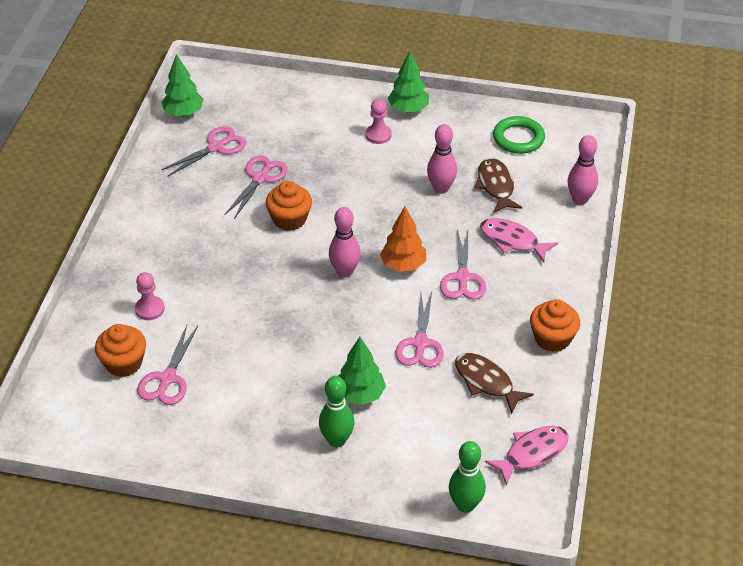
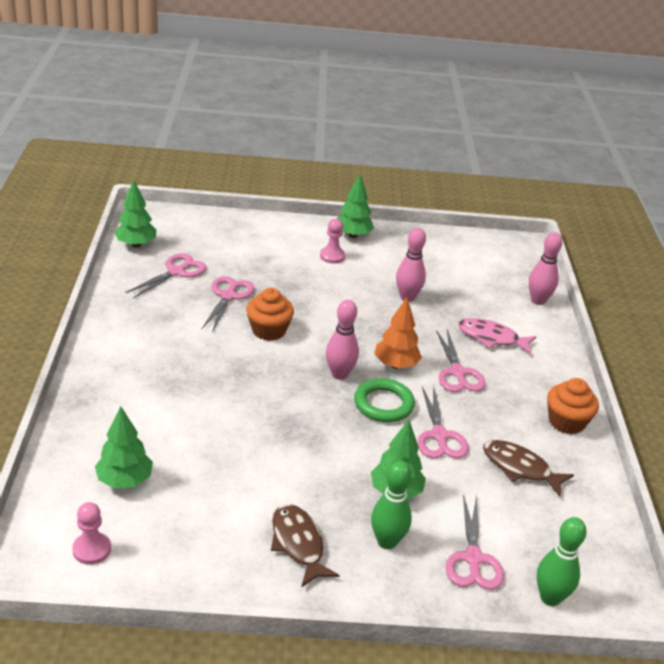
camera: 15 degrees left, 10 degrees down
(123, 363) = (125, 480): orange cupcake -> green tree
(149, 309) = (142, 423): pink pawn -> pink pawn (92, 549)
(167, 378) = (179, 492): pink scissors -> pink scissors (473, 558)
(496, 186) = (457, 293): brown fish -> brown fish (298, 544)
(518, 138) = (462, 254): green ring -> green ring (383, 404)
(532, 453) = (595, 535): pink fish -> none

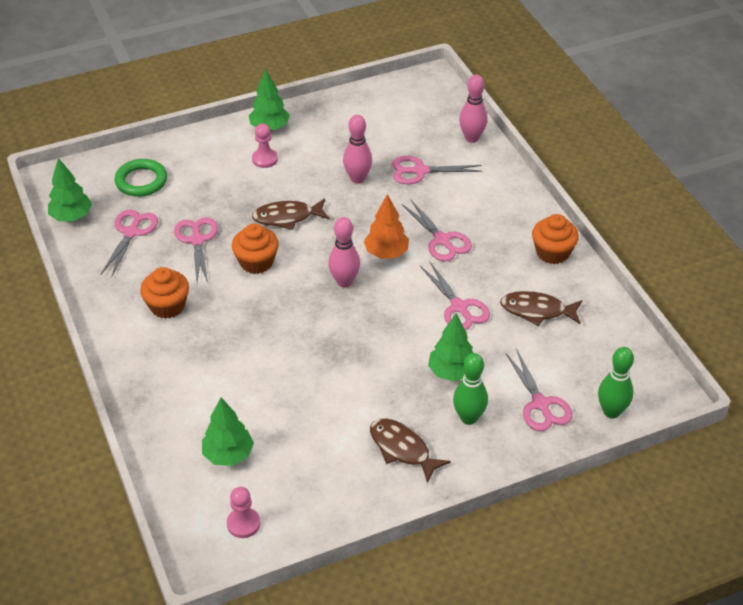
camera: 20 degrees left, 10 degrees up
(164, 337) = (167, 306): none -> orange cupcake
(321, 306) = (287, 217): none -> brown fish
(383, 404) = (397, 296): green ring -> green ring (141, 181)
(471, 310) = (420, 171): none -> pink scissors
(491, 338) = (452, 193): pink fish -> none

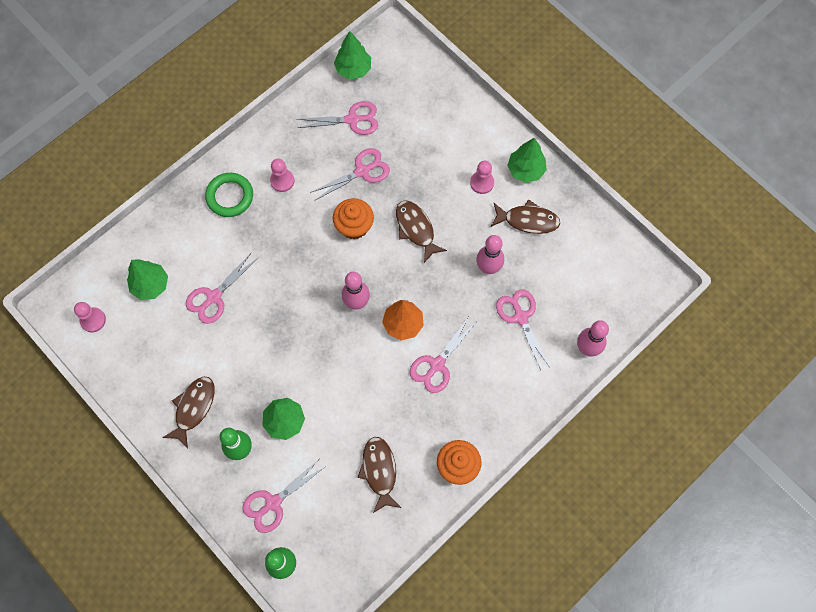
camera: 70 degrees right, 25 degrees up
(141, 181) = (415, 100): green ring -> green ring (230, 196)
(167, 306) = (282, 181): orange cupcake -> pink pawn
(323, 140) = (527, 220): none -> brown fish
(459, 307) = (360, 404): pink scissors -> pink scissors (214, 297)

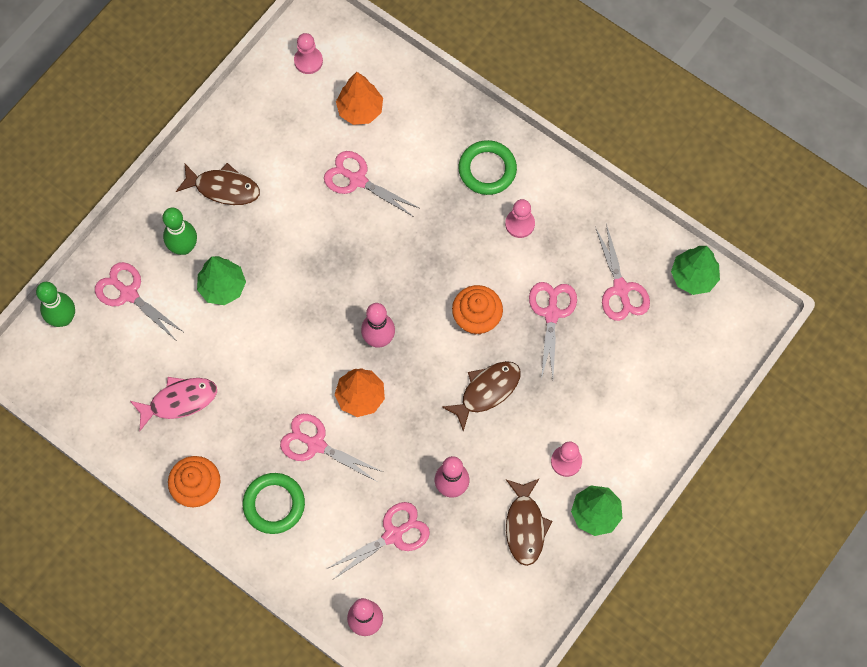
camera: 80 degrees right, 0 degrees up
(151, 285) = (360, 110): green tree -> orange tree
(362, 171) = (551, 314): pink scissors -> pink scissors turned 135 degrees counterclockwise
(379, 471) = (179, 401): brown fish -> pink fish
(481, 405) = (274, 504): none -> green ring

